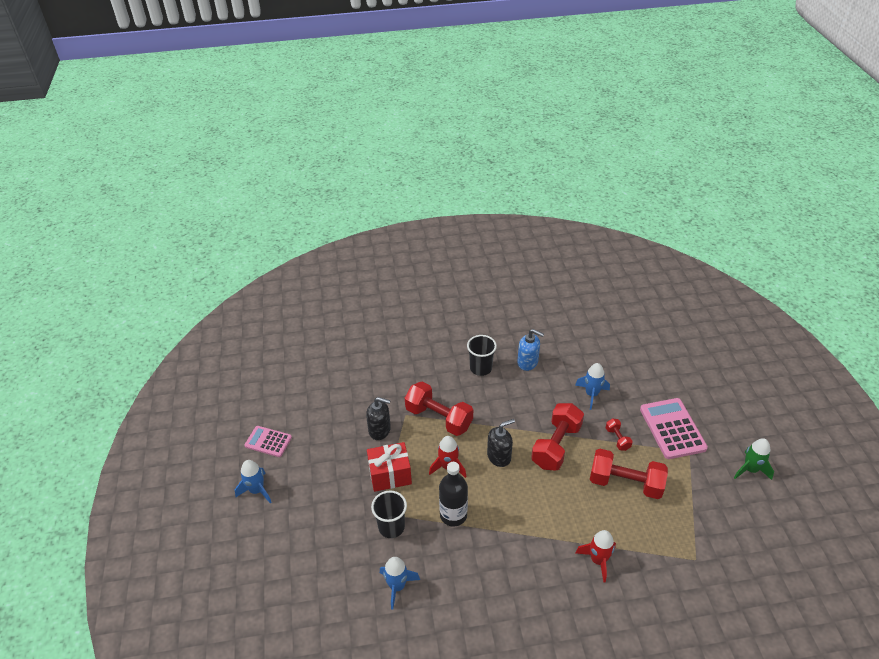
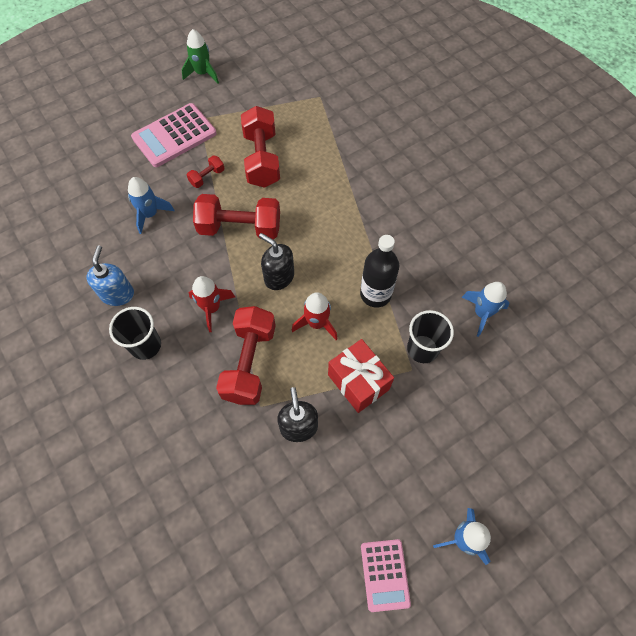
camera: 115 degrees left, 20 degrees up
(598, 560) = (359, 161): red rocket -> red rocket (212, 308)

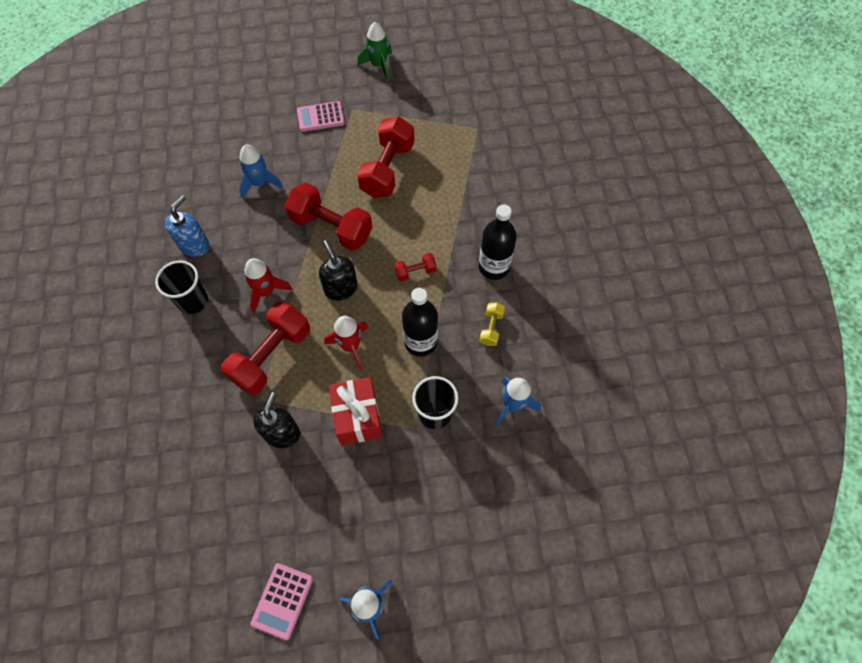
camera: 25 degrees right, 0 degrees up
(174, 136) = (320, 117): pink calculator -> pink calculator, size x0.61
(207, 177) = (328, 168): red dumbbell -> red dumbbell (415, 272)
(400, 206) = (494, 267): none -> black bottle
(428, 257) = (491, 328): none -> yellow dumbbell

